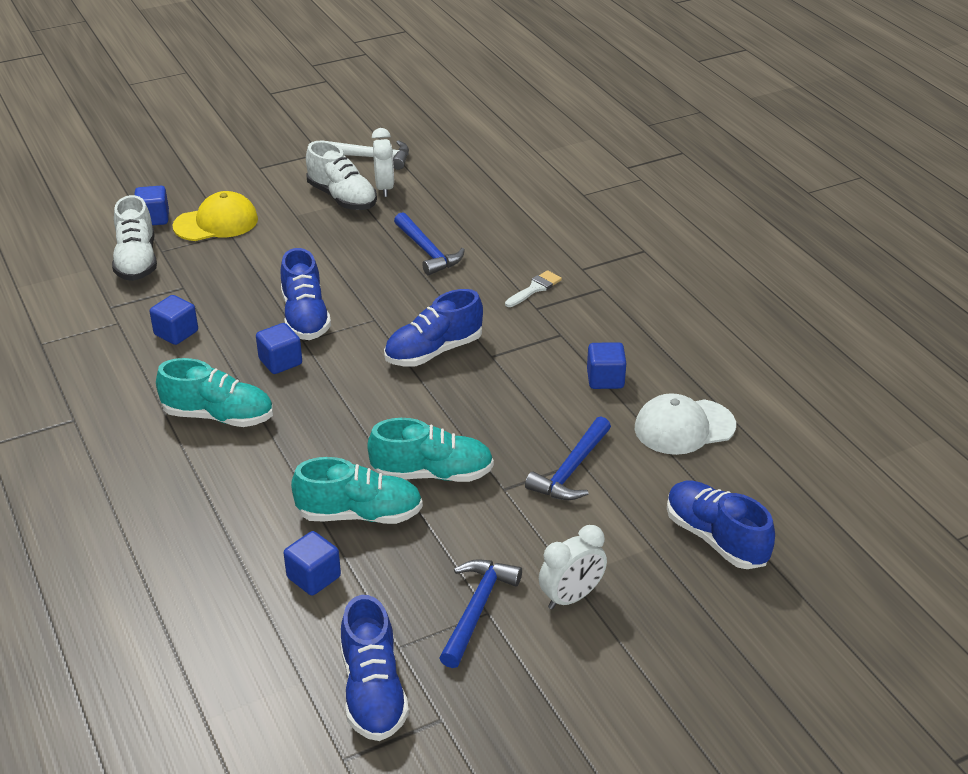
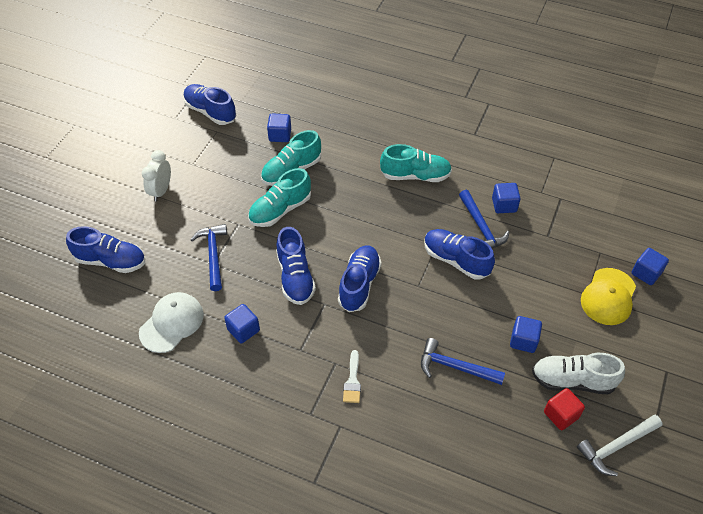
camera: 140 degrees right, 15 degrees up
(137, 261) = (599, 236): white shoe -> none
(218, 416) = (415, 175): turquoise shoe -> turquoise shoe turned 150 degrees counterclockwise
(280, 362) = (429, 223): blue cube -> blue cube (523, 341)
(384, 188) = (561, 415): white clock -> red cube
(476, 610) = (198, 162): blue hammer -> blue hammer (481, 227)
(495, 395) = (295, 277): none -> blue shoe

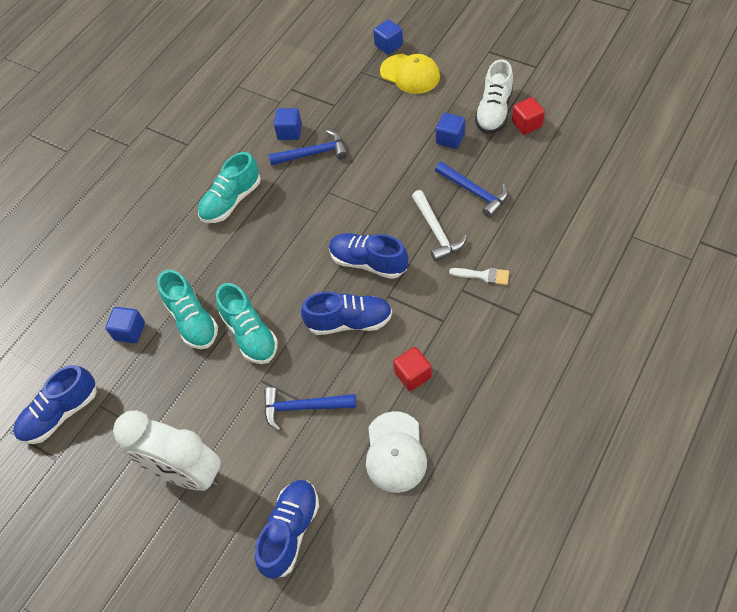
camera: 75 degrees left, 5 degrees up
(161, 191) = (186, 473): white clock -> white clock, size x1.83
(172, 323) = (395, 452): white cap -> white cap turned 135 degrees counterclockwise
(243, 330) = (413, 375): blue cube -> red cube
(415, 175) = (231, 201): turquoise shoe -> turquoise shoe turned 150 degrees counterclockwise
(455, 367) = (474, 192): blue hammer -> blue hammer turned 75 degrees counterclockwise
(456, 260) = (351, 178): blue shoe -> none
(616, 446) = (557, 94): white hammer -> white hammer (436, 231)

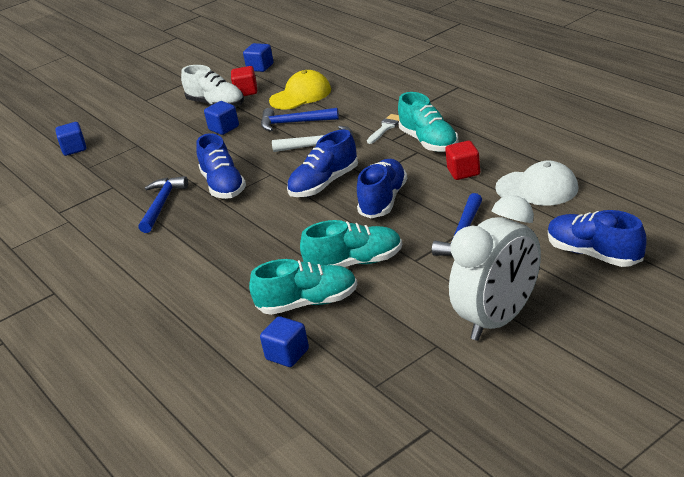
camera: 70 degrees left, 25 degrees down
(61, 413) = (366, 422): blue shoe -> blue shoe (223, 185)
(231, 201) = (170, 264): turquoise shoe -> turquoise shoe (429, 142)
(289, 132) = (117, 217): blue cube -> blue cube (260, 67)
(410, 74) = (124, 141): yellow cap -> yellow cap (300, 95)
(474, 192) = (294, 123): blue hammer -> blue hammer turned 150 degrees counterclockwise

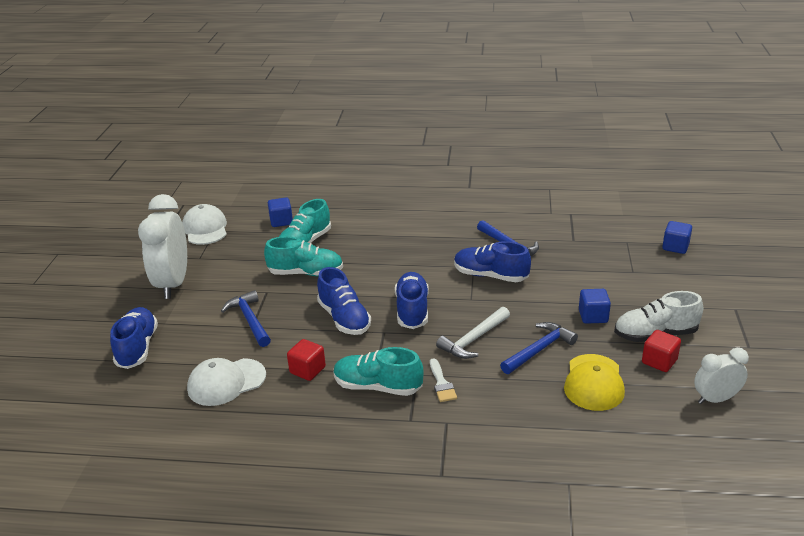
camera: 130 degrees right, 0 degrees up
(260, 67) = (715, 399): blue cube -> white clock
(355, 263) = (306, 273): turquoise shoe -> turquoise shoe turned 120 degrees counterclockwise
(382, 397) = (205, 228): none -> white cap
(594, 254) = (137, 348): blue shoe -> blue shoe turned 90 degrees counterclockwise

